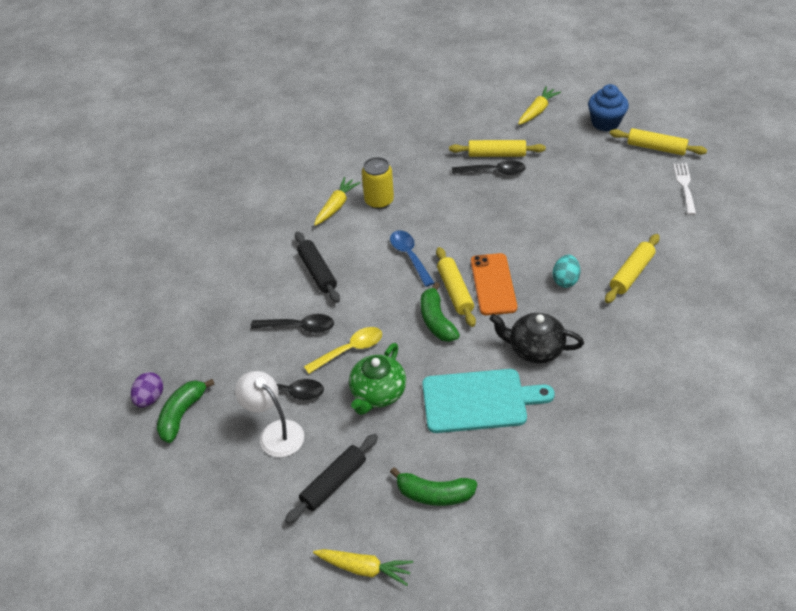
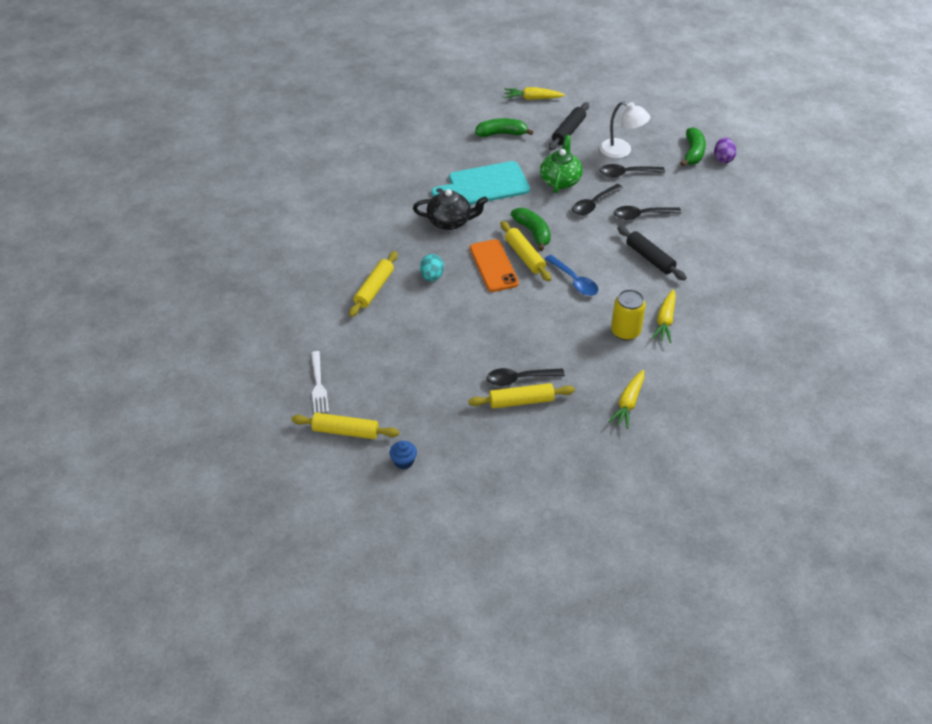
camera: 165 degrees right, 0 degrees up
(349, 350) = (593, 204): yellow spoon -> black spoon
(537, 111) = (486, 470): yellow carrot -> yellow carrot (628, 403)
(605, 123) = (403, 461): blue cupcake -> blue cupcake, size x0.58

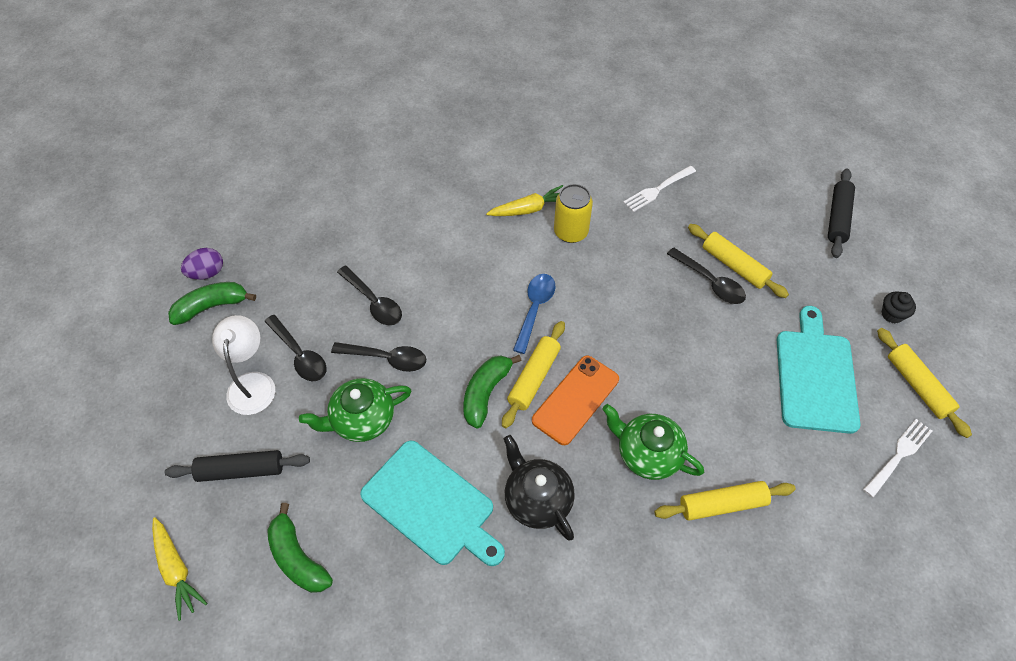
camera: 125 degrees left, 10 degrees up
(403, 384) = (815, 376): none -> turquoise cutting board
(403, 461) = (892, 314): blue cupcake -> black cupcake
(432, 276) = (647, 454): turquoise egg -> green teapot
(628, 403) = (658, 189): yellow carrot -> white fork
(650, 258) = (444, 261): black rolling pin -> black rolling pin (838, 218)

